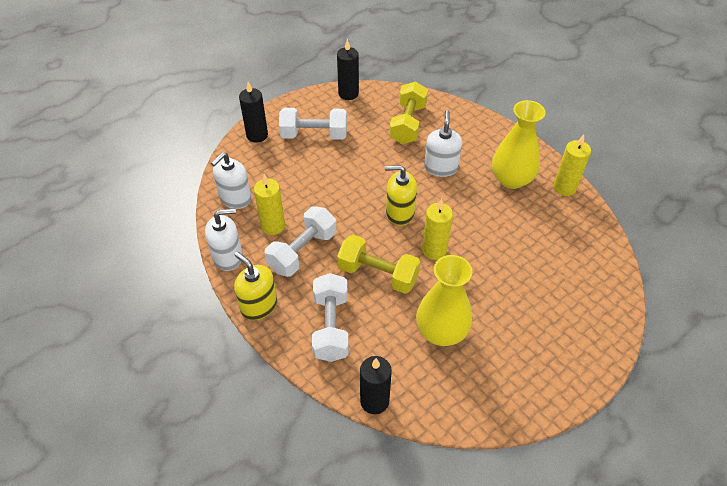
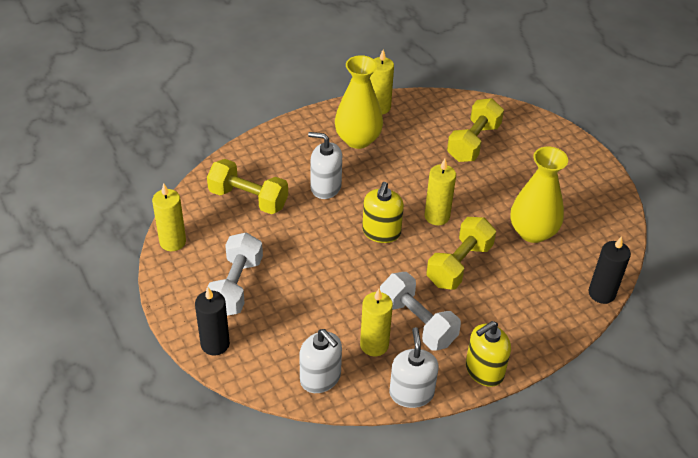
camera: 80 degrees left, 5 degrees down
(331, 326) = (518, 312): white dumbbell -> none
(348, 93) = (172, 242): black candle -> yellow candle
(551, 268) = (473, 142): none -> yellow dumbbell

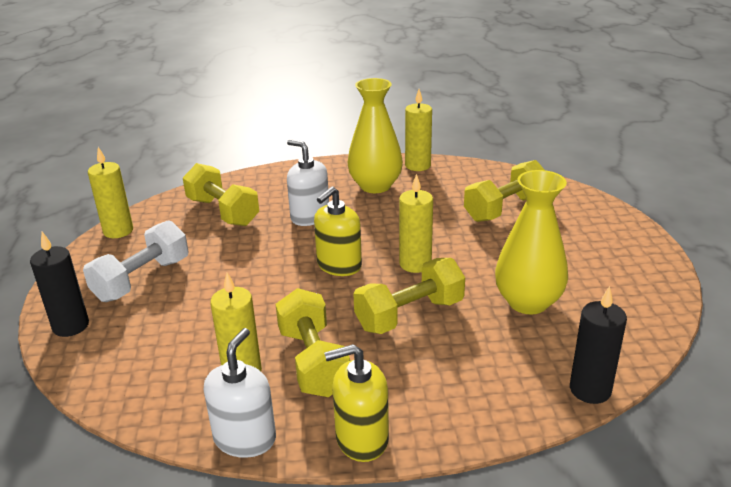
camera: 25 degrees right, 15 degrees down
(320, 378) = (150, 390): white soap dispenser -> none
(417, 322) = (313, 361): white dumbbell -> yellow dumbbell

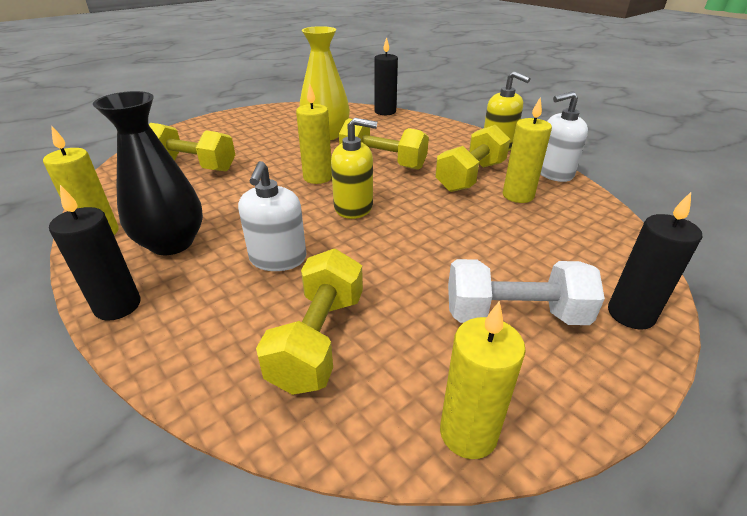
camera: 125 degrees left, 5 degrees up
(327, 166) = (118, 306): none -> black candle
(375, 186) = (172, 243): yellow vase -> black vase

